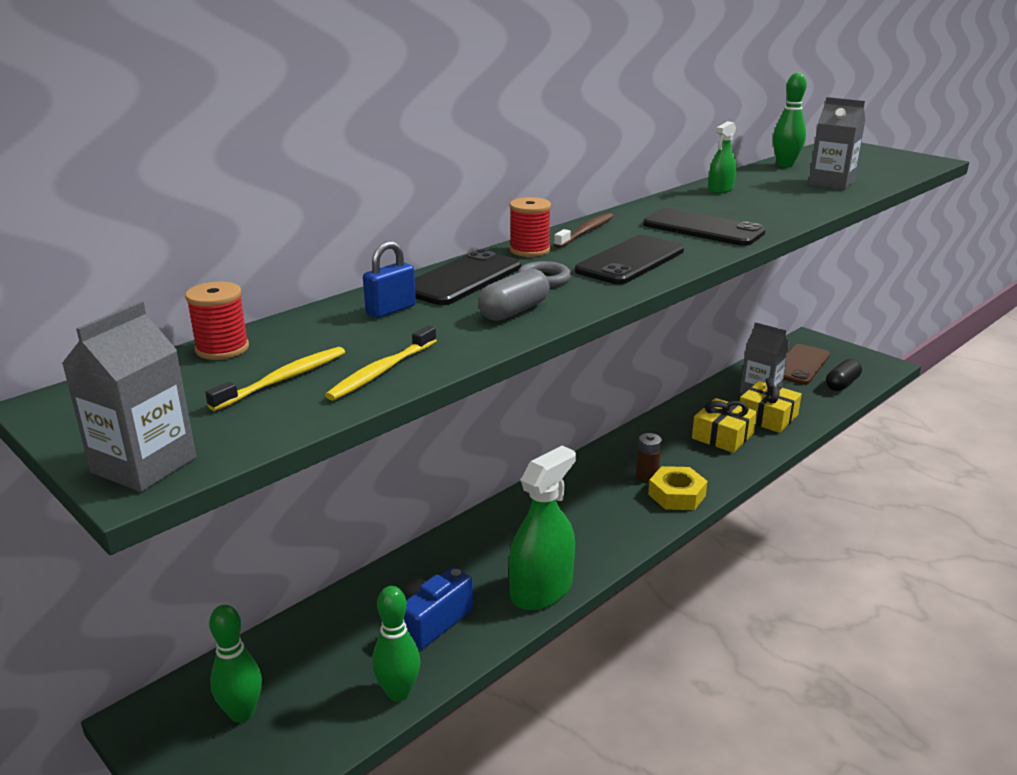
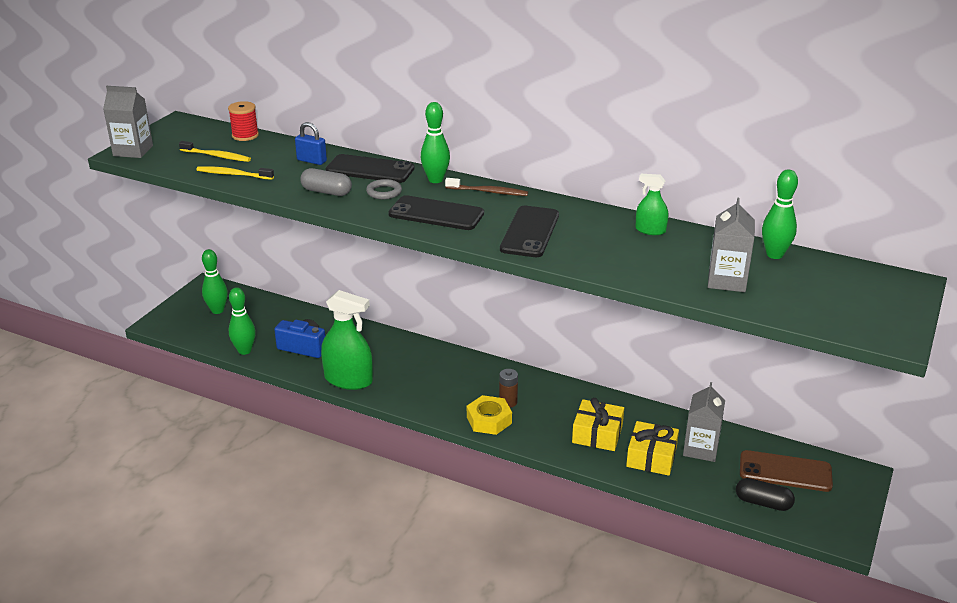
camera: 70 degrees right, 5 degrees up
(529, 250) = (435, 180): red spool -> green bowling pin

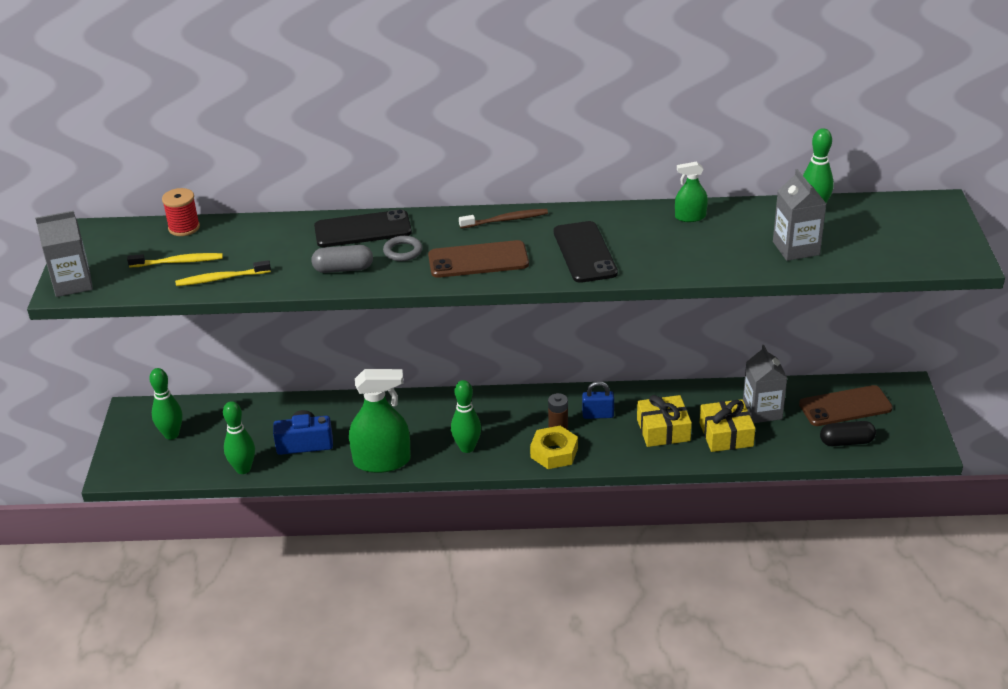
camera: 25 degrees left, 5 degrees up
(311, 161) = (290, 237): blue padlock -> blue padlock (598, 415)
(435, 180) = (441, 222): green bowling pin -> green bowling pin (467, 448)
(436, 214) = (478, 260): black phone -> brown phone

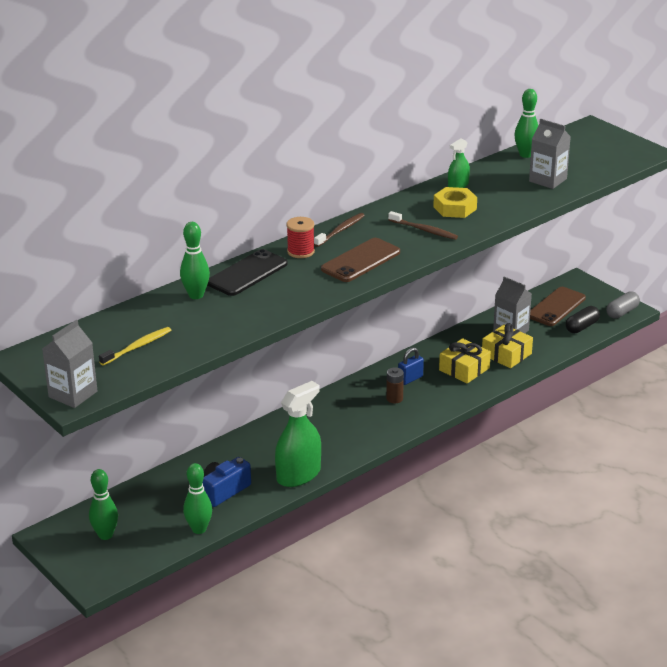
camera: 40 degrees left, 5 degrees down
(184, 228) = (102, 324): red spool -> red spool (300, 251)
(221, 278) = (191, 343): yellow toothbrush -> none
(343, 269) = (274, 302): grey capsule -> grey capsule (622, 312)
(403, 251) = (299, 275): grey ring -> none
(467, 448) = (348, 438): green bowling pin -> green bowling pin (196, 295)
(554, 452) = (411, 414): yellow nut -> yellow nut (455, 208)
(584, 252) = (424, 230): black phone -> brown toothbrush

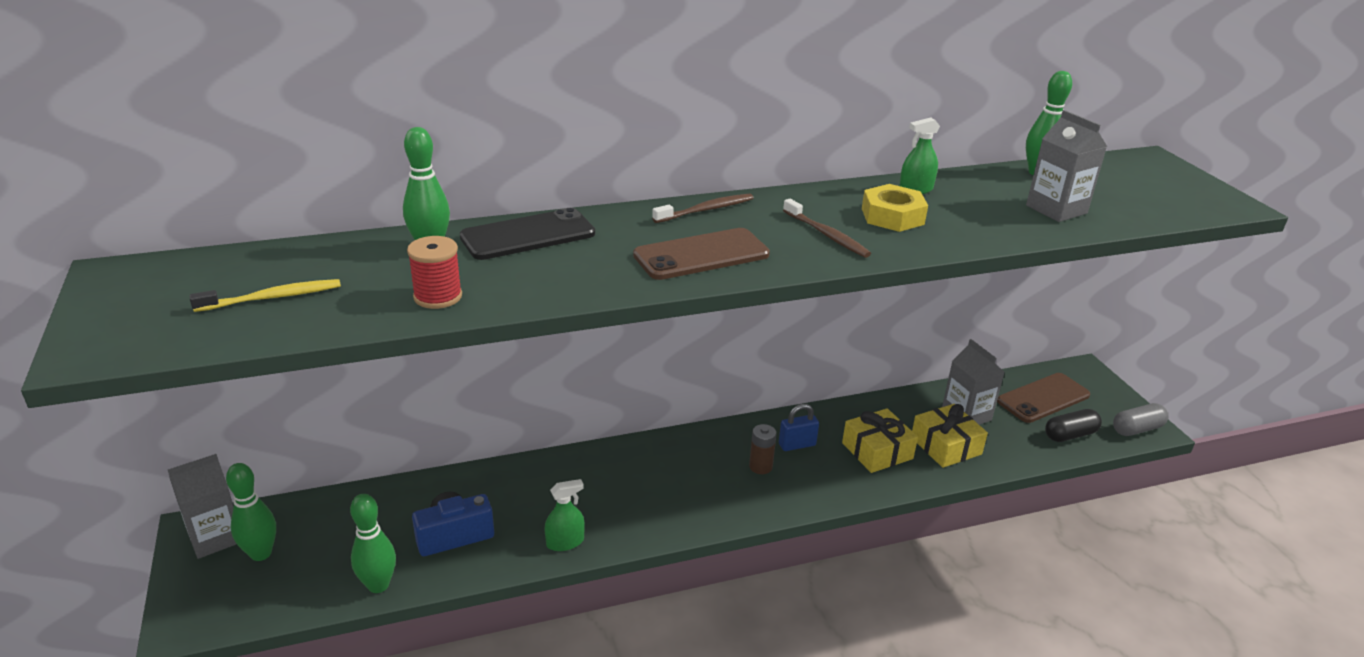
camera: 20 degrees right, 0 degrees up
(73, 394) = (101, 344): grey carton -> grey carton (215, 537)
(298, 475) = (565, 542): green spray bottle -> green spray bottle, size x0.52
(300, 251) = (627, 224): red spool -> red spool (438, 296)

